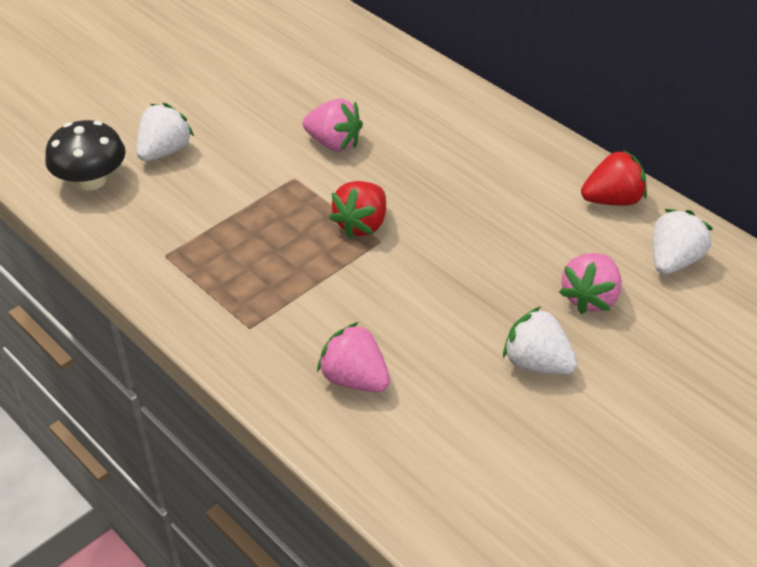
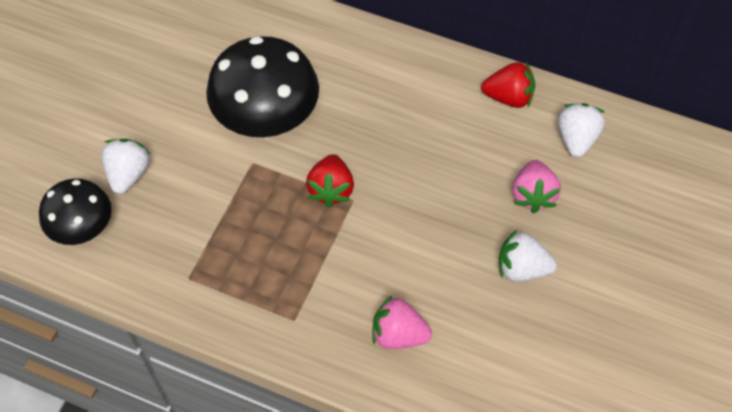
camera: 25 degrees left, 15 degrees up
(334, 143) = (266, 116): pink strawberry -> black mushroom
(613, 200) = (508, 97): red strawberry -> red strawberry turned 45 degrees clockwise

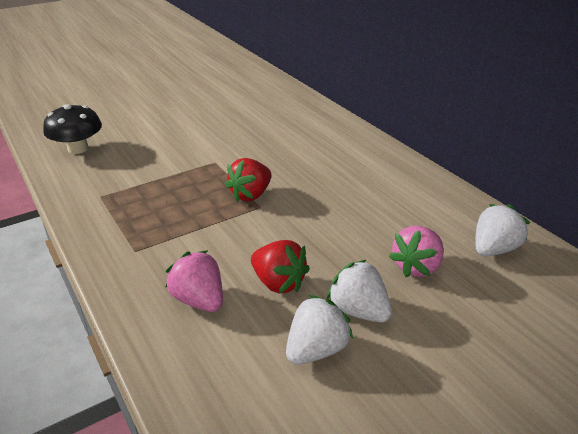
camera: 35 degrees right, 25 degrees down
(128, 174) = (135, 138): white strawberry -> white strawberry (316, 350)
(266, 116) = (251, 146): black mushroom -> none
(508, 97) = (449, 202): red strawberry -> red strawberry (278, 283)

